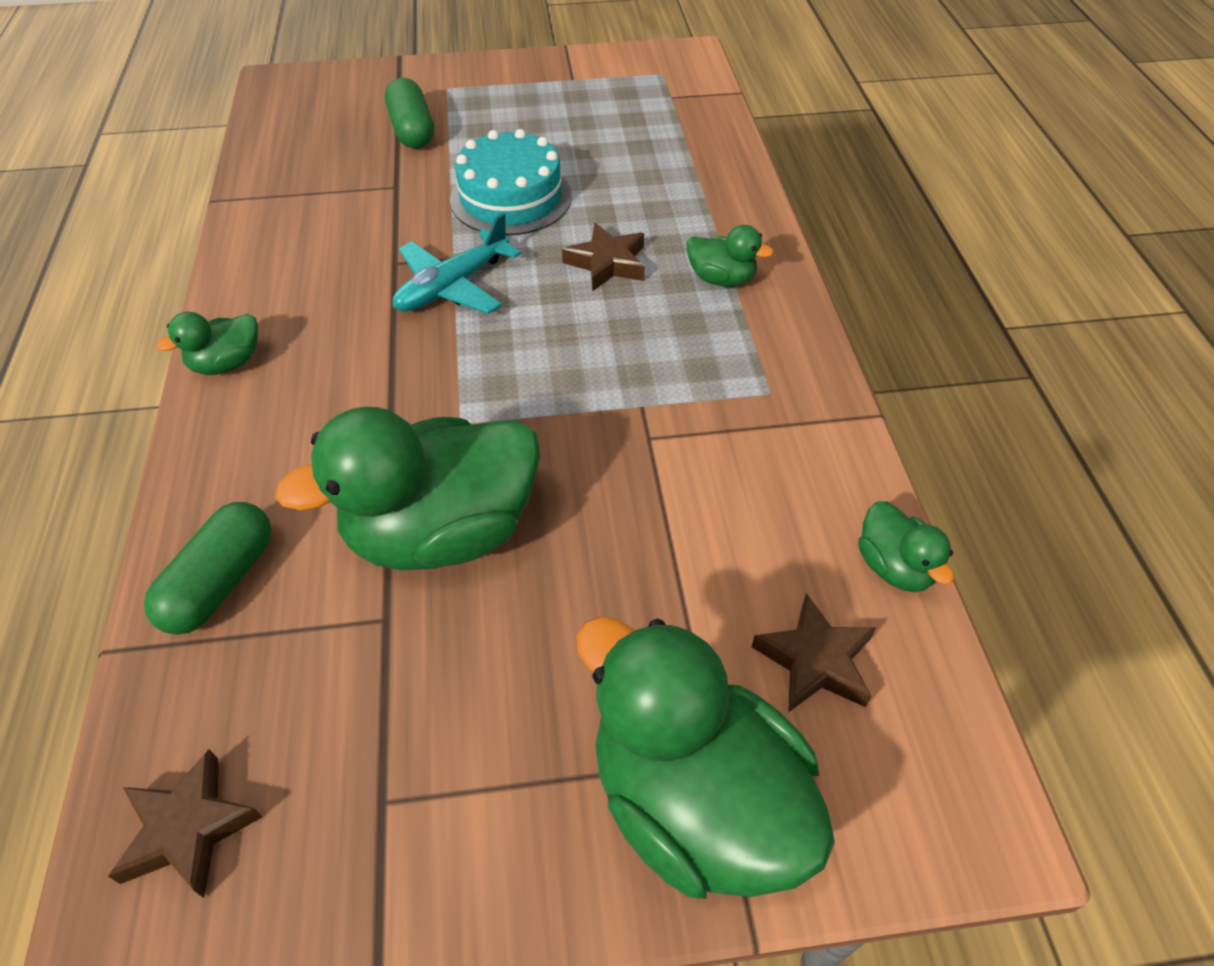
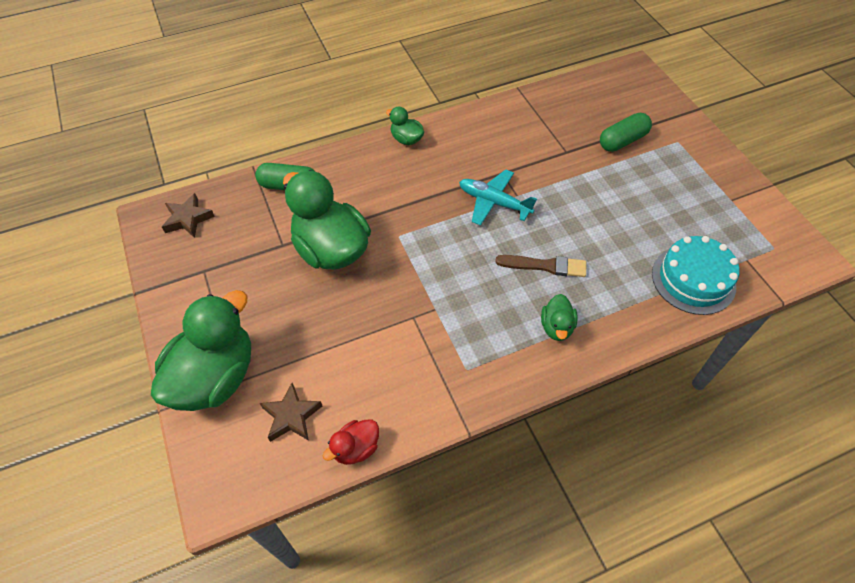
camera: 75 degrees right, 5 degrees up
(511, 198) = (582, 204): turquoise cake -> turquoise cake (693, 279)
(607, 263) = (545, 266): brown star -> brown brush
(894, 567) = (356, 448): green duck -> red duck

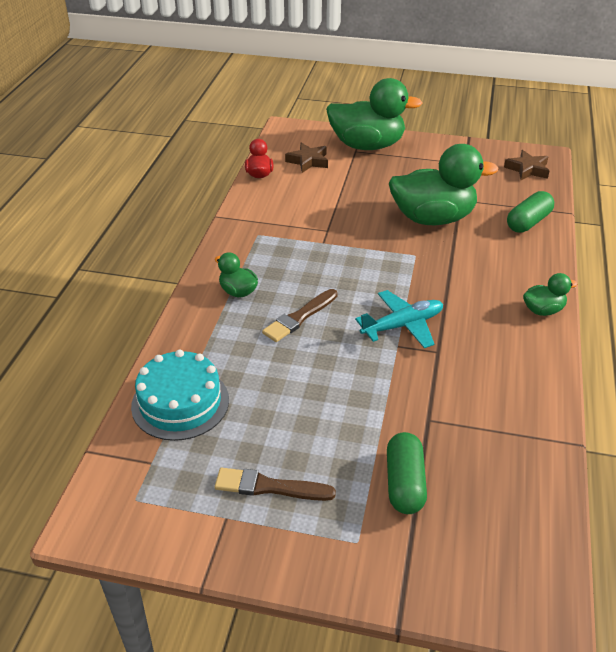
camera: 125 degrees right, 15 degrees down
(215, 377) = (367, 145): green duck -> green duck turned 60 degrees counterclockwise
(692, 193) = (269, 487): none -> brown brush

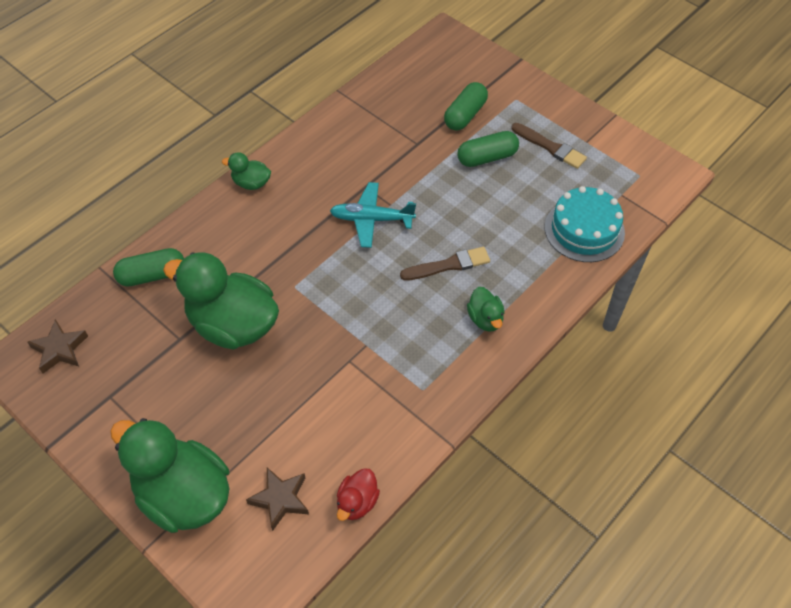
camera: 150 degrees left, 15 degrees up
(337, 438) = (487, 157): none -> green capsule

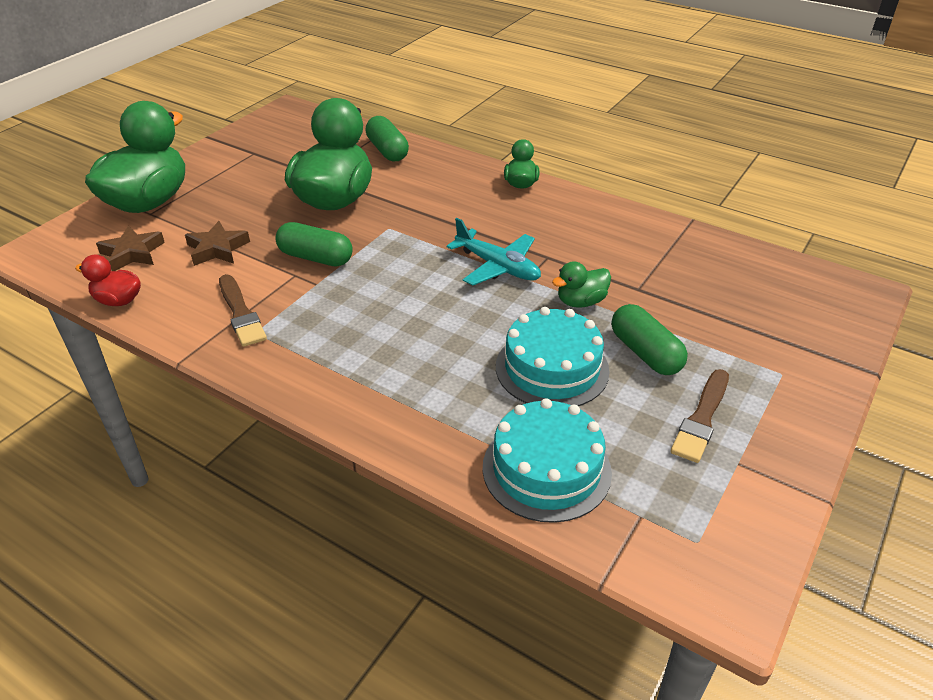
camera: 80 degrees right, 15 degrees down
(60, 349) = (301, 124): brown star -> brown star (217, 249)
(371, 219) = (498, 267): turquoise plane -> turquoise plane turned 135 degrees clockwise
(448, 265) = (443, 334): brown brush -> brown brush (241, 313)
(465, 115) = (715, 325): green capsule -> green capsule (315, 258)
(485, 319) = (362, 375): green duck -> green duck (581, 302)
(494, 209) = (552, 368): none -> turquoise cake

